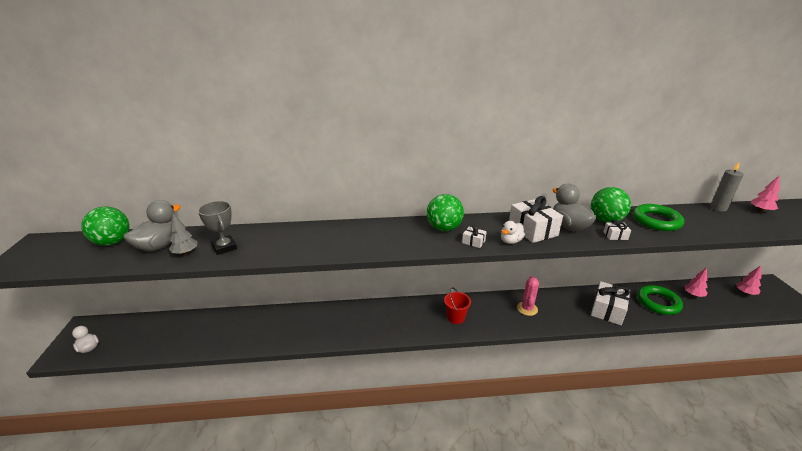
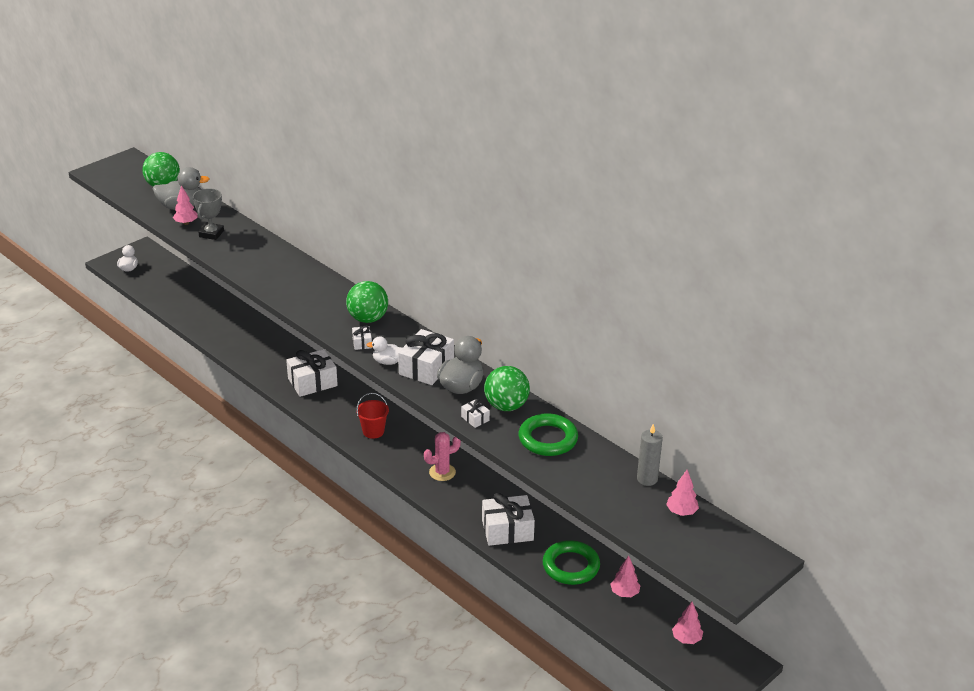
camera: 50 degrees right, 5 degrees up
(185, 253) = (186, 223): grey tree -> pink tree
(370, 319) = (312, 382): none -> white gift

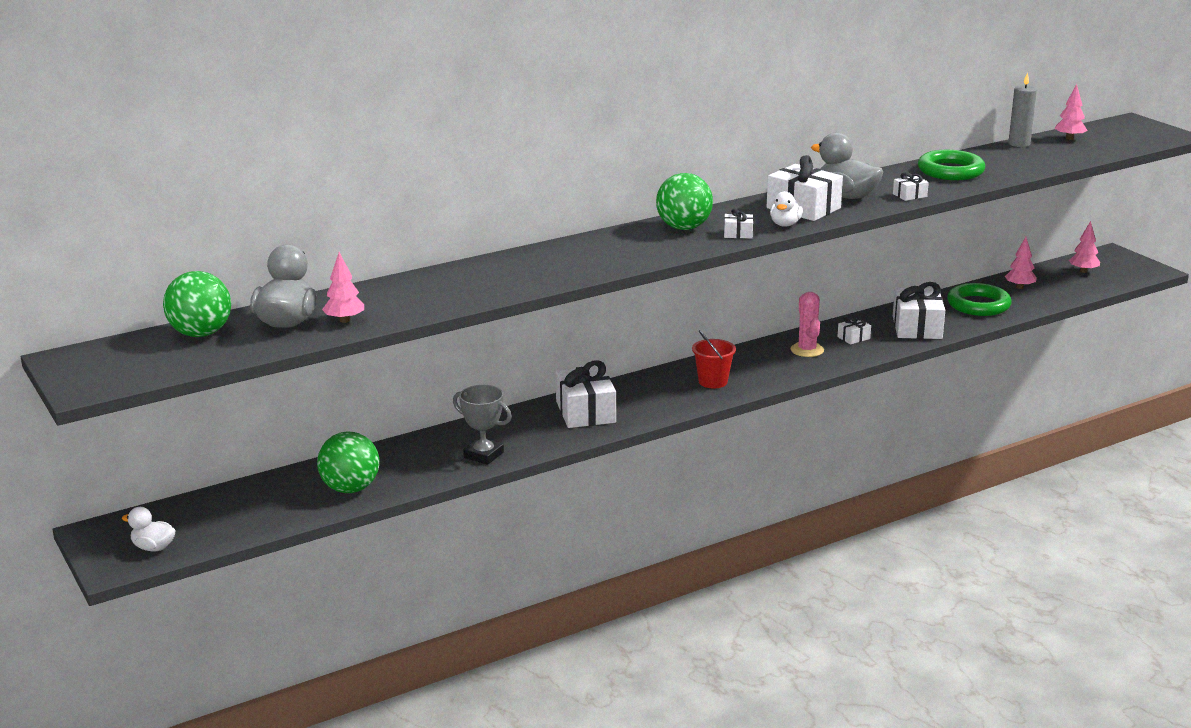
camera: 75 degrees left, 10 degrees down
(211, 234) = (394, 304): grey trophy -> grey trophy (484, 455)
(474, 495) = (853, 338): none -> white gift
(506, 406) = (888, 181): green ball -> green ball (350, 489)

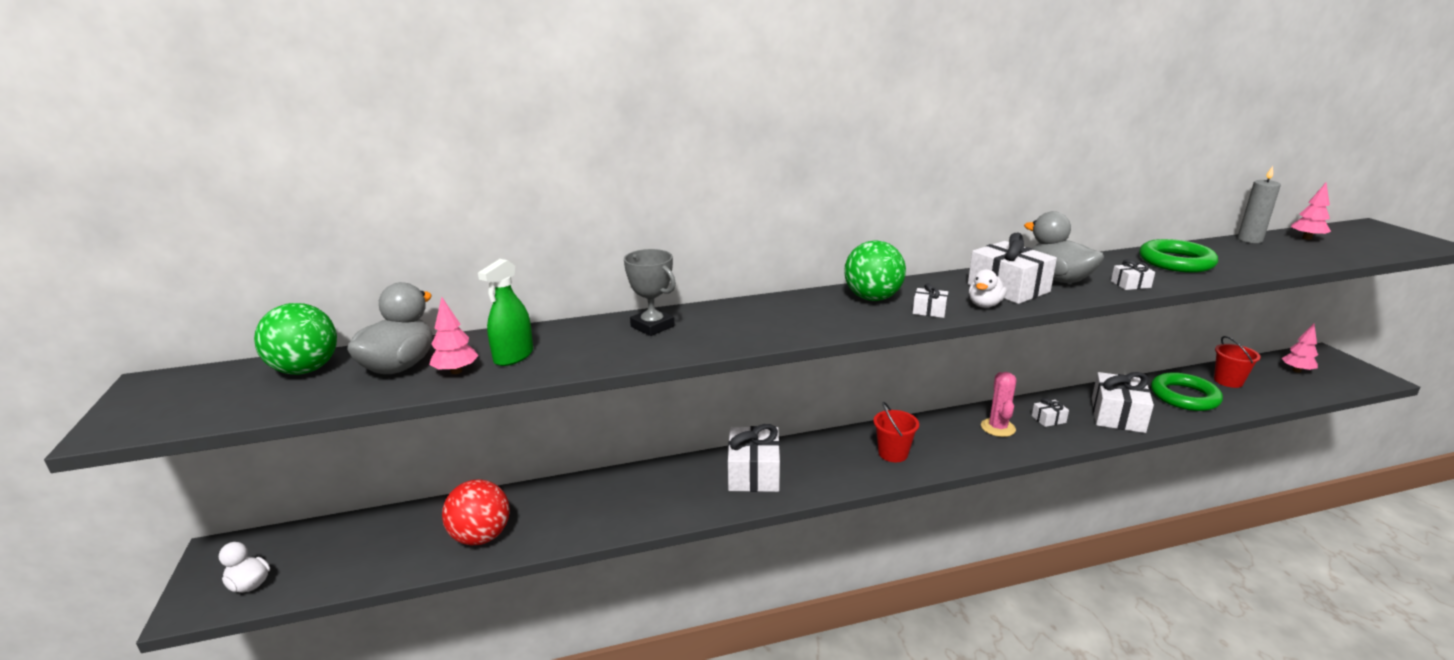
camera: 15 degrees right, 0 degrees up
(350, 489) = (481, 537): green ball -> red ball
(385, 304) = (513, 356): none -> green spray bottle
(484, 455) = (631, 513): grey trophy -> grey trophy (652, 326)
(1019, 287) = (1228, 381): pink tree -> red bucket

